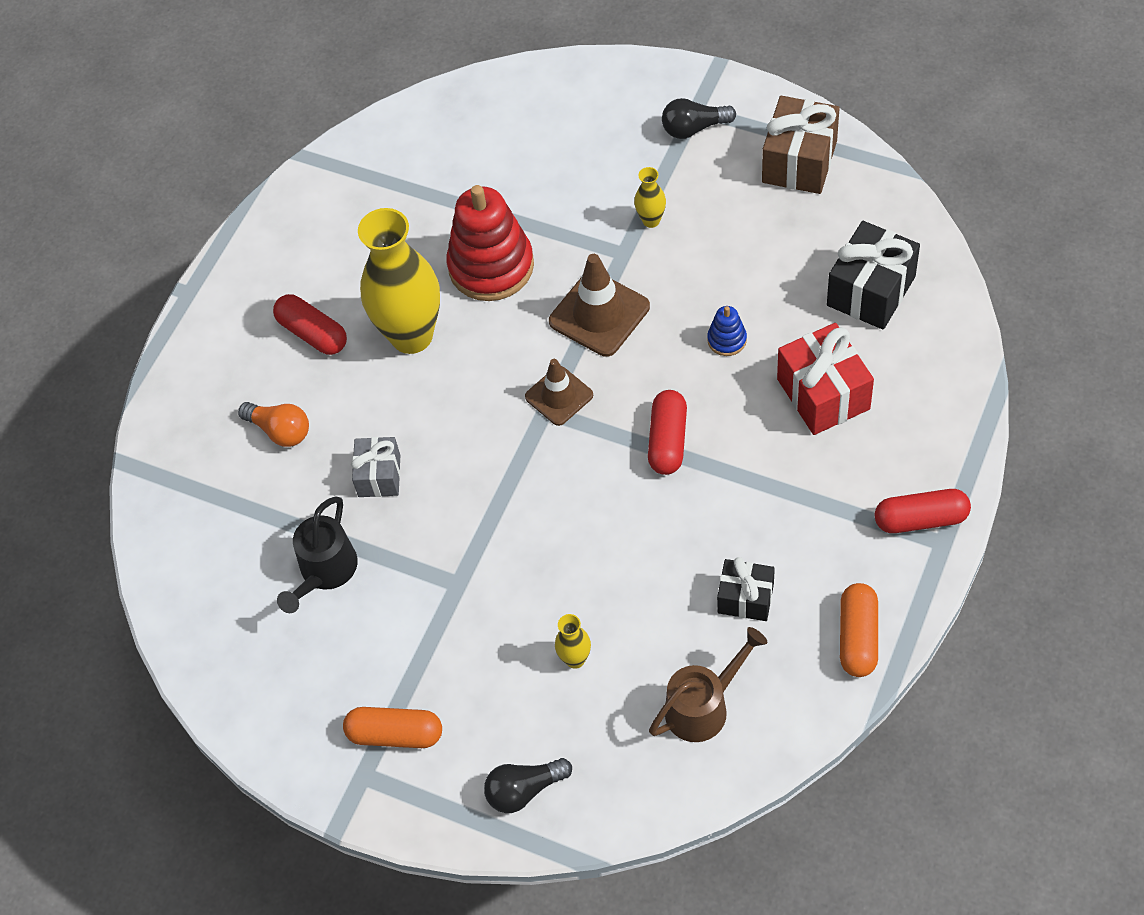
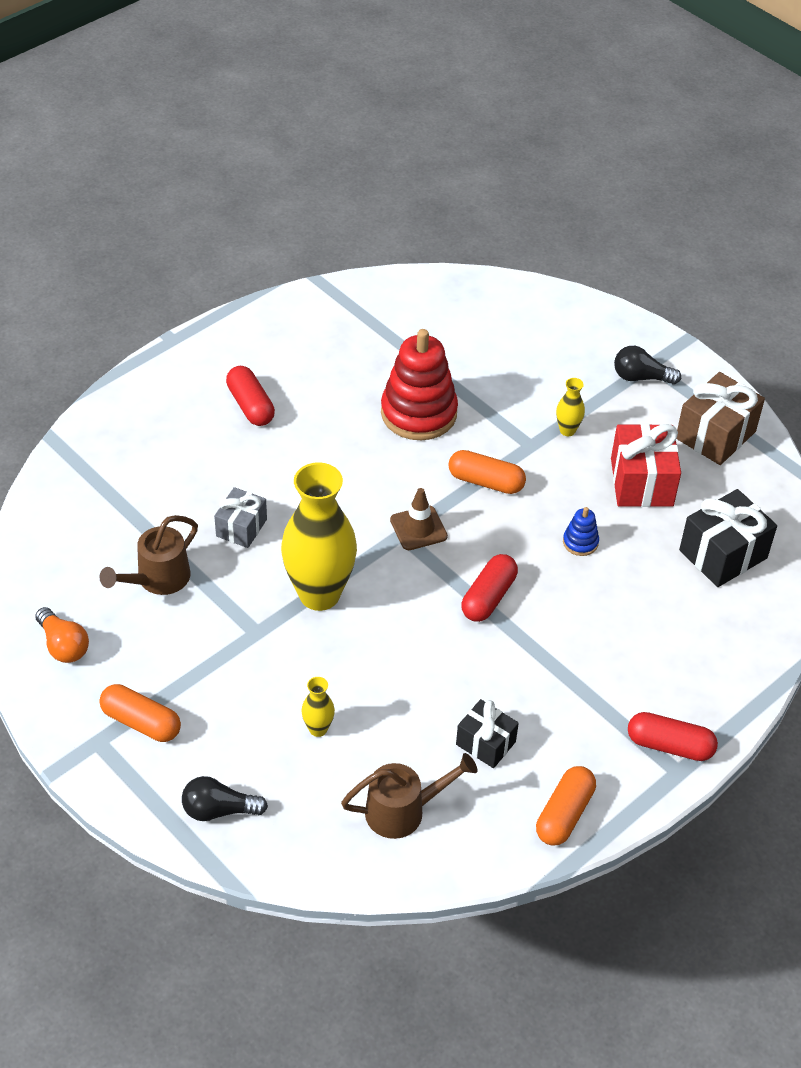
camera: 15 degrees right, 10 degrees down
(280, 430) = (184, 464): orange light bulb -> orange light bulb (63, 645)
(324, 572) = (157, 580): black watering can -> brown watering can
(411, 336) = (326, 438): yellow vase -> yellow vase (319, 594)
(599, 314) = (486, 482): brown traffic cone -> orange capsule
(823, 394) = (639, 615): red gift -> red gift (641, 482)

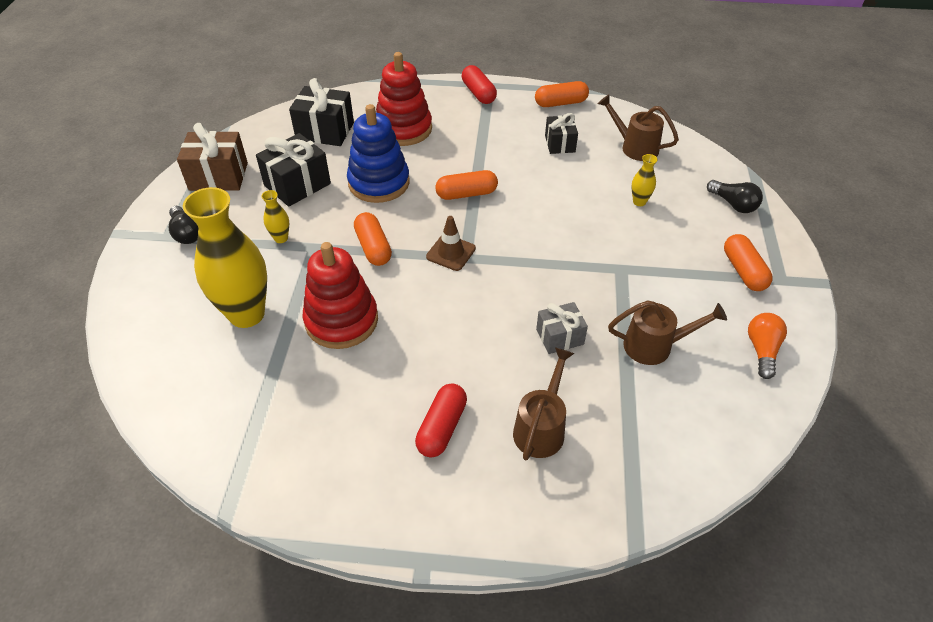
camera: 130 degrees left, 0 degrees up
(183, 455) = (541, 427): none -> brown watering can
(319, 594) = (558, 261): yellow vase -> yellow vase (247, 314)
(488, 597) = (466, 194): red capsule -> orange capsule
(580, 542) = (379, 183): blue stacking toy -> blue stacking toy, size x2.27
(641, 482) = (297, 185): red gift -> black gift
(660, 622) = (403, 129): none -> red stacking toy

